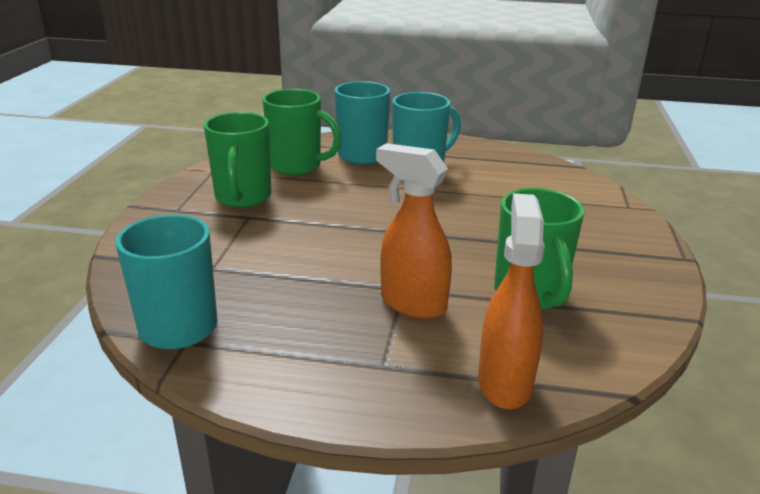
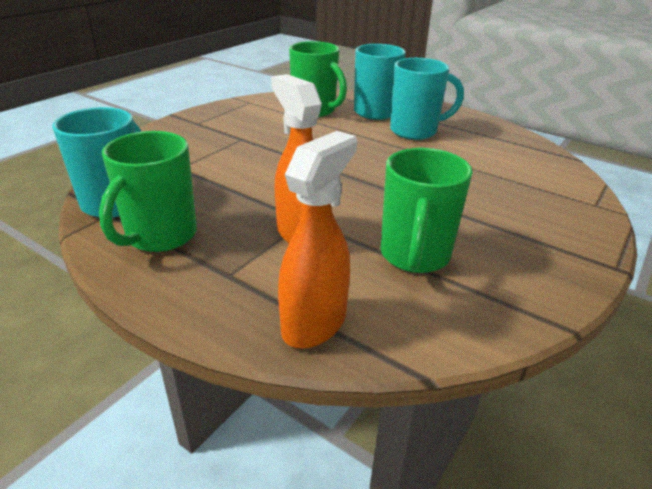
camera: 25 degrees right, 5 degrees up
(243, 198) = (251, 125): green mug -> green mug (160, 236)

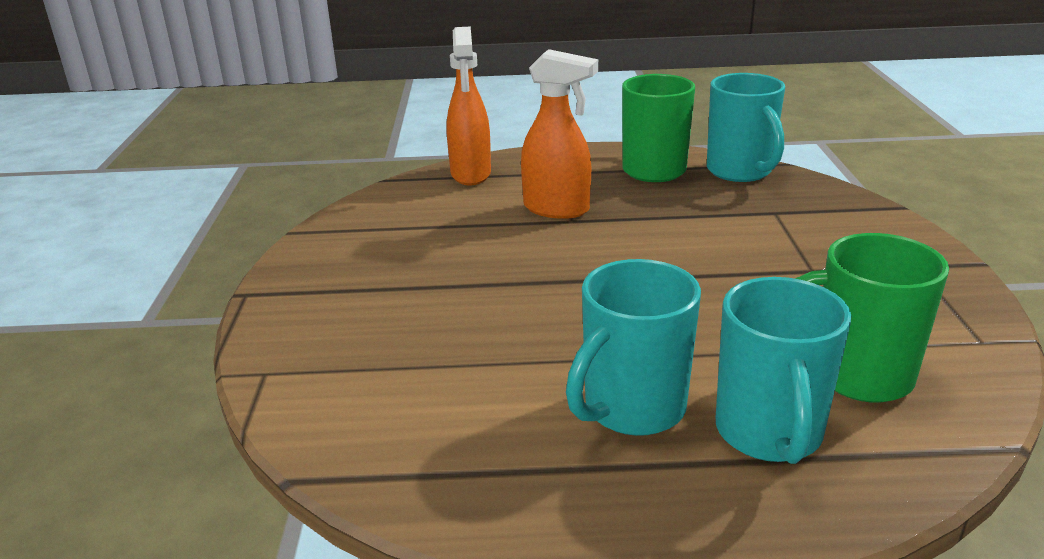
camera: 145 degrees right, 5 degrees down
(414, 256) = (444, 231): green mug -> none

